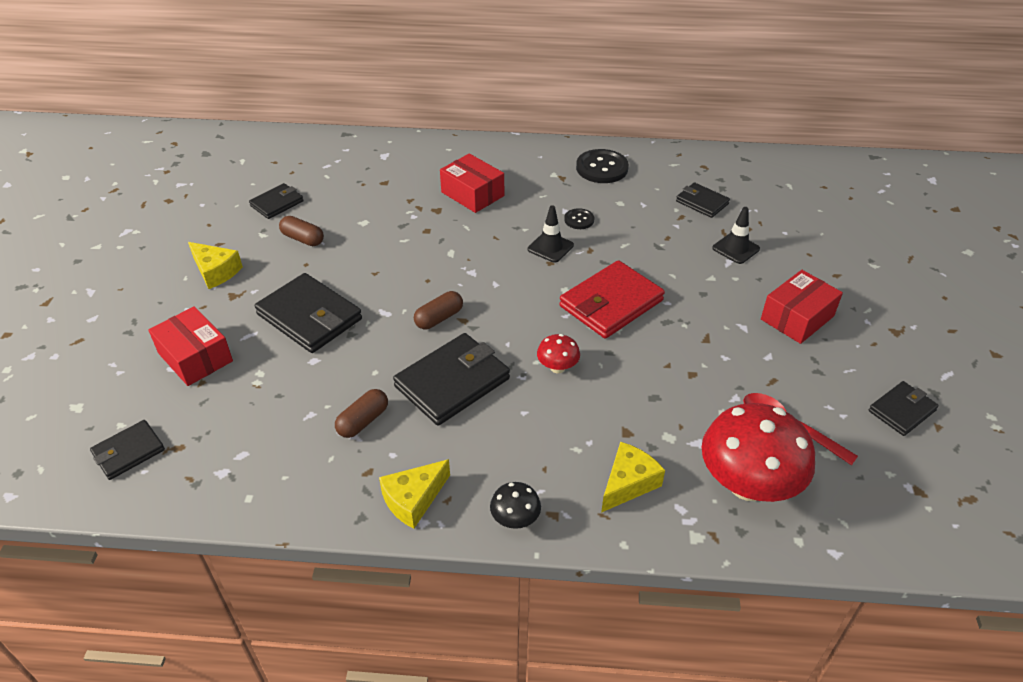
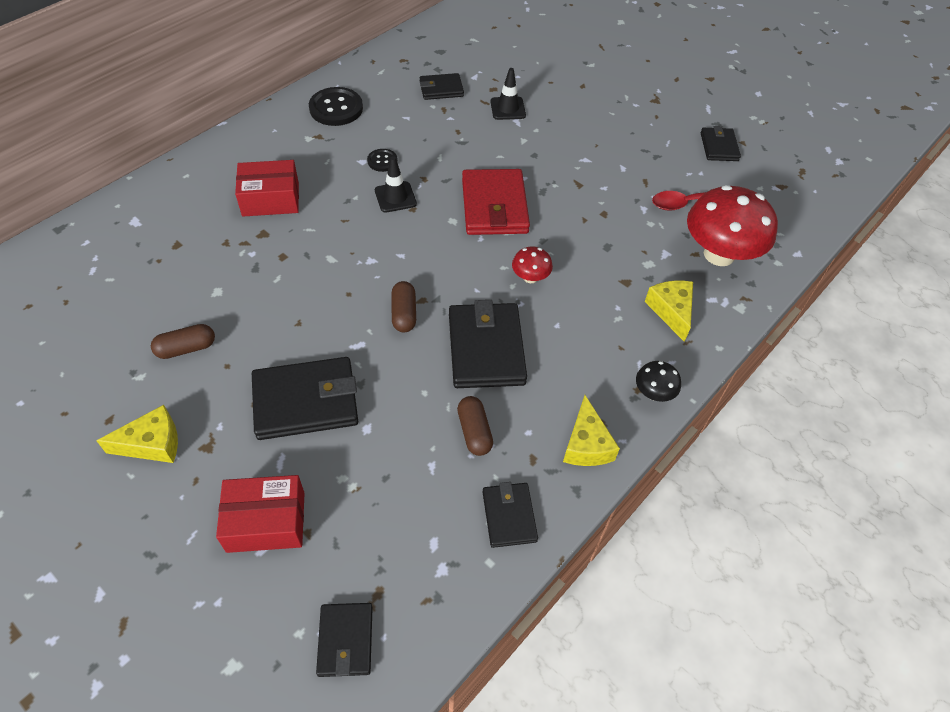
camera: 55 degrees left, 10 degrees up
(277, 203) = (103, 340): black wallet -> black wallet (509, 516)
(797, 318) = (602, 130): red box -> none

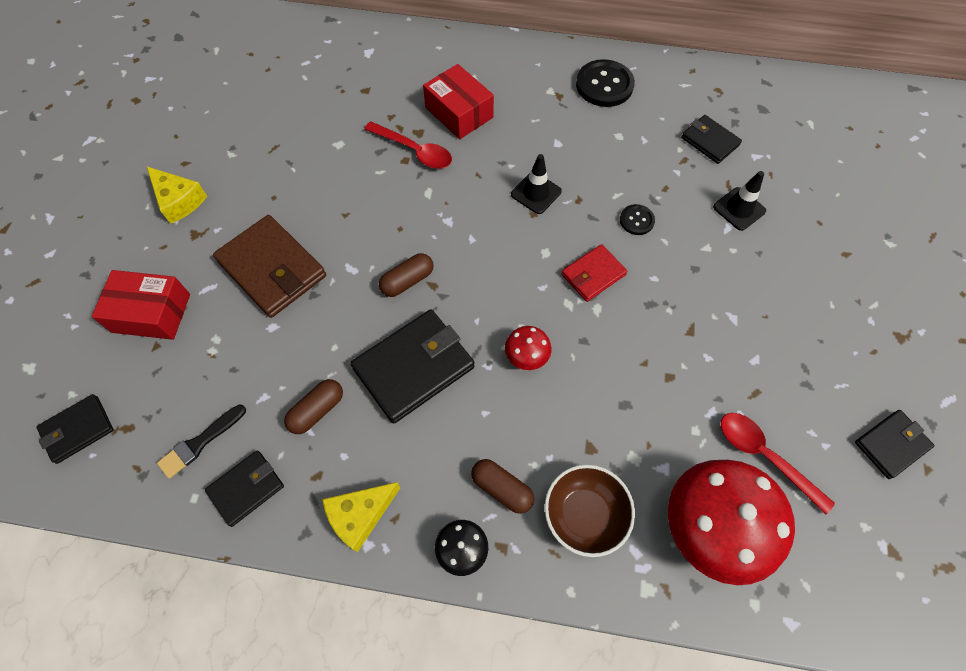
camera: 60 degrees right, 10 degrees up
(186, 348) = (273, 163): brown capsule -> brown capsule (502, 488)
(266, 521) = (151, 313): red box -> red box turned 45 degrees counterclockwise
(280, 245) = (414, 151): none -> red spoon
(305, 401) = (272, 269): black wallet -> brown wallet
(382, 161) = (571, 157): black button -> black button (636, 220)
(439, 535) = (200, 443): none -> black brush
(494, 206) = (593, 274): red wallet -> red wallet, size x0.57
(671, 311) = (584, 514): yellow cheese -> brown bowl

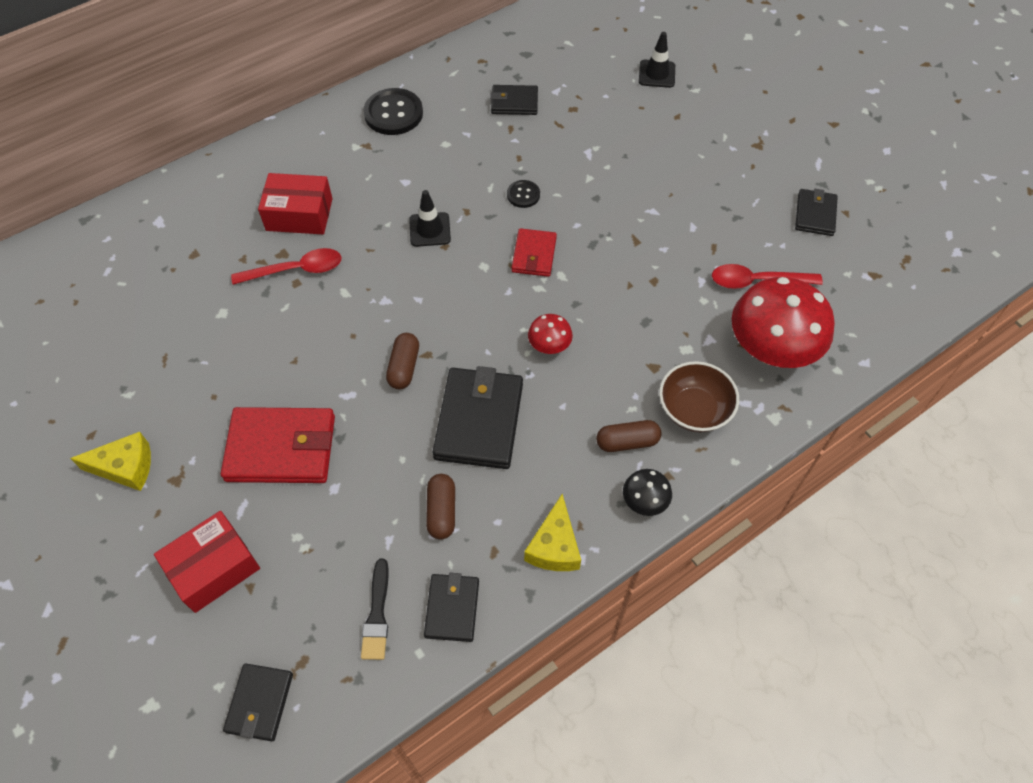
camera: 45 degrees left, 5 degrees down
(272, 269) = (281, 448): brown wallet -> red wallet
(739, 209) = (582, 136): black traffic cone -> black traffic cone (657, 74)

